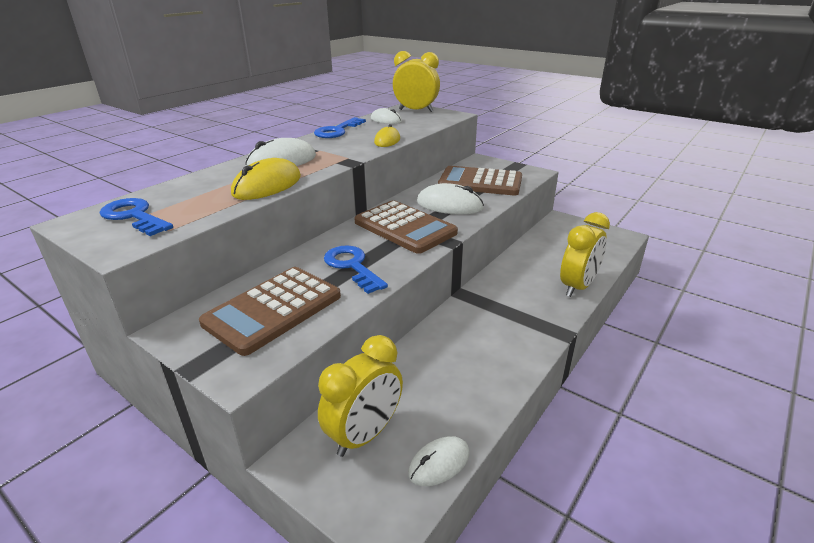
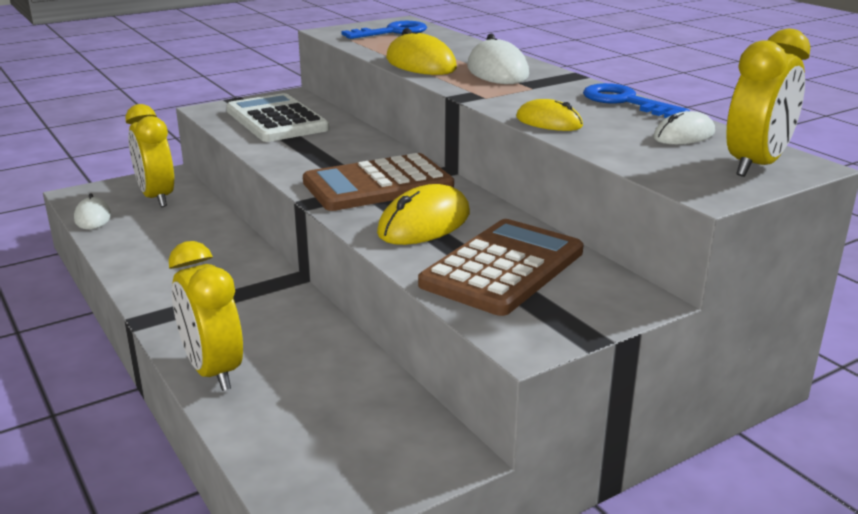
camera: 110 degrees right, 5 degrees down
(273, 309) = (276, 120): brown calculator -> white calculator
(352, 266) = (313, 150): blue key -> none
(449, 205) = (424, 223): white mouse -> yellow mouse

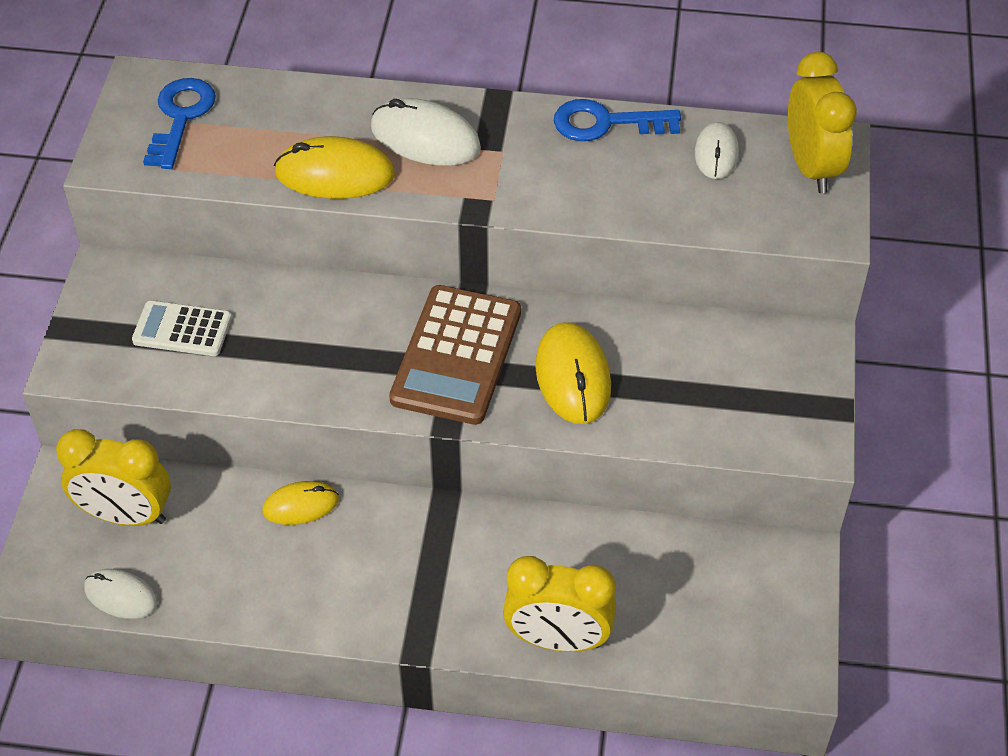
camera: 50 degrees left, 25 degrees up
(276, 120) = (182, 329): white calculator -> white calculator, size x0.58
(503, 268) = (700, 382): brown calculator -> none
(549, 122) = (603, 207): yellow mouse -> yellow mouse (300, 505)

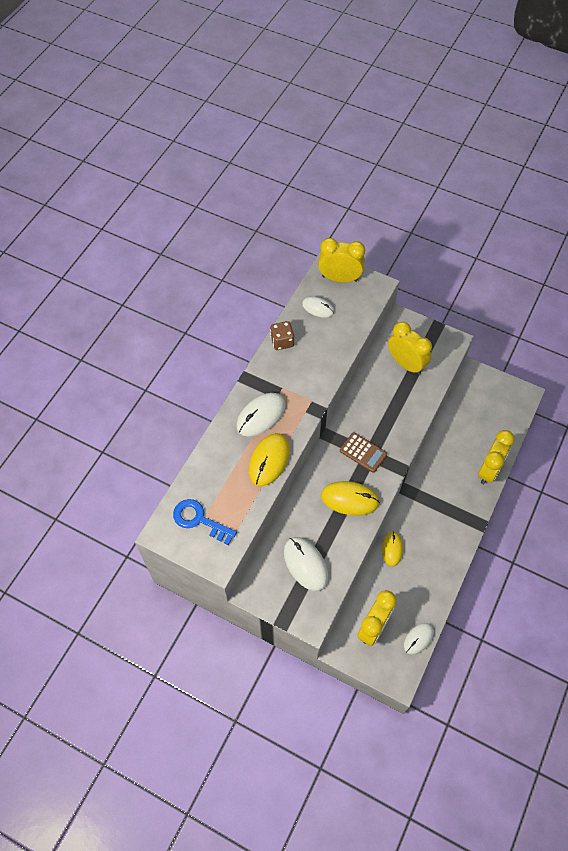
camera: 70 degrees left, 10 degrees up
(182, 329) = (305, 564): white calculator -> white mouse
(456, 355) = (363, 452): brown calculator -> brown calculator, size x0.58
(573, 376) = (390, 412): yellow mouse -> yellow mouse (350, 499)
(606, 123) = (282, 341): blue key -> brown dice
(707, 375) = (406, 364): none -> yellow clock

